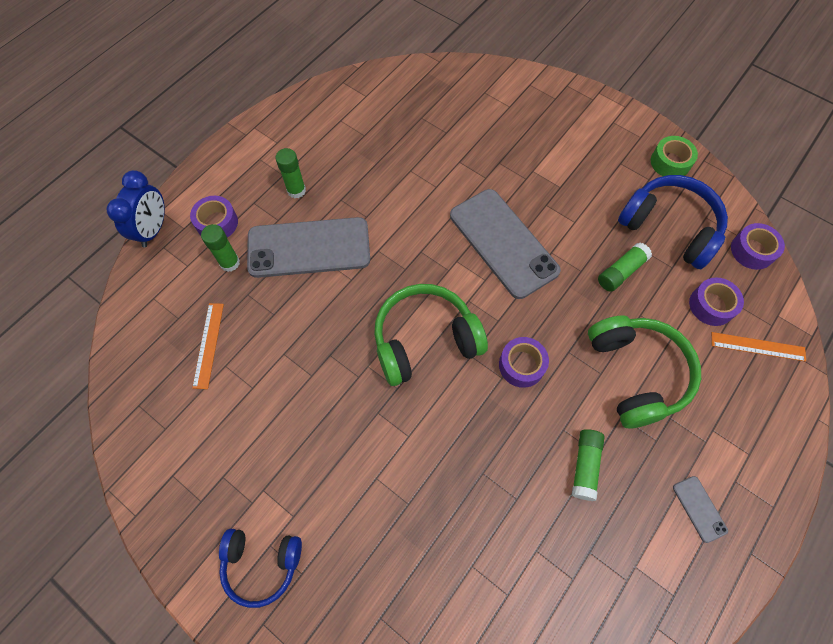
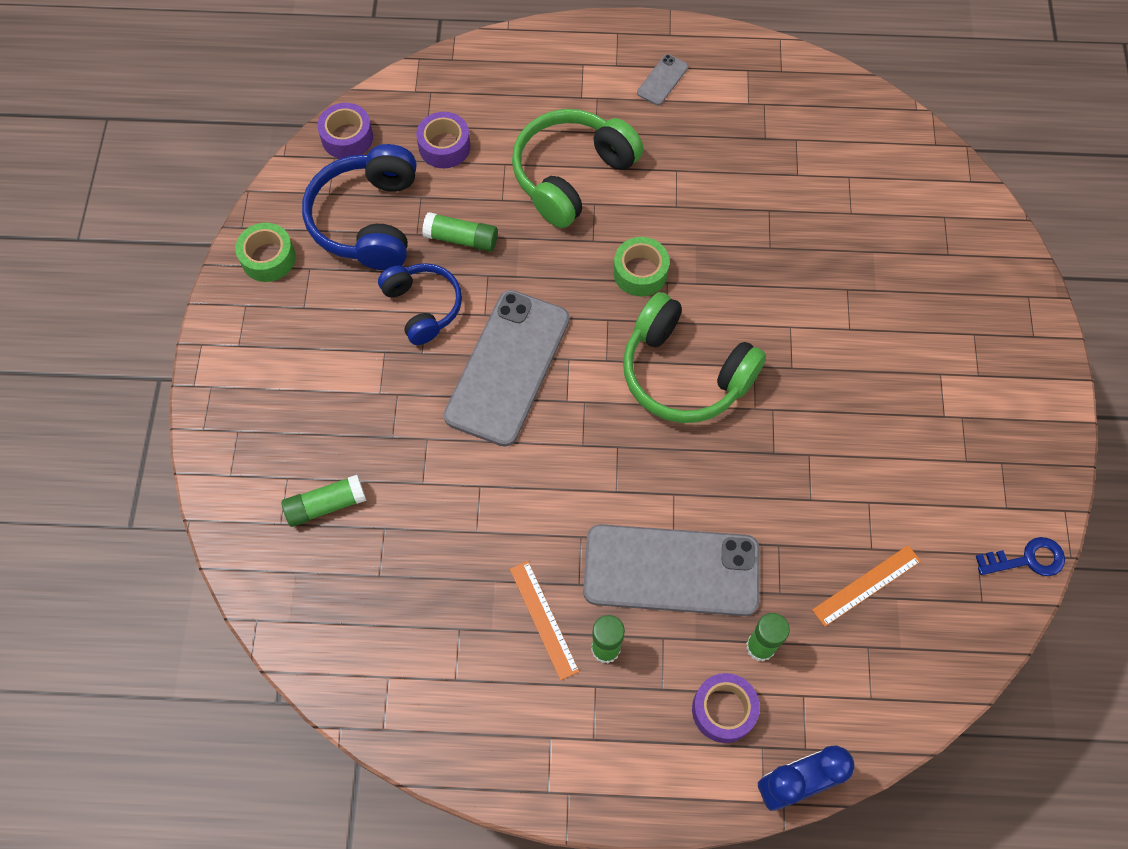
camera: 125 degrees left, 0 degrees up
(133, 458) = (1027, 559): none -> blue key
(261, 564) = (997, 370): blue headphones -> blue headphones (423, 307)
(309, 248) = (671, 570): grey phone -> grey phone turned 45 degrees counterclockwise
(521, 365) = (640, 272): purple tape -> green tape
(585, 466) = (695, 174): green glue stick -> green glue stick (326, 505)
(758, 346) = (464, 94): orange ruler -> orange ruler (544, 619)

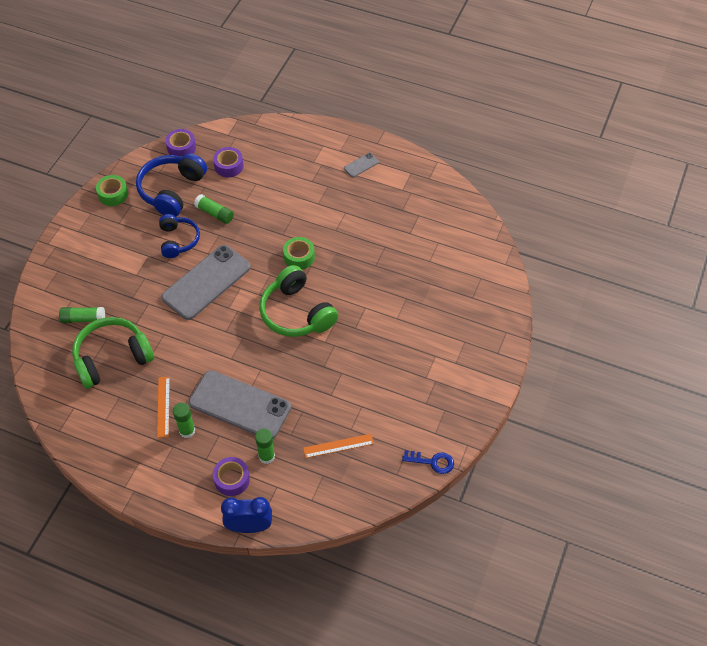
camera: 20 degrees right, 10 degrees down
(571, 175) = (287, 199): green headphones -> green headphones (112, 358)

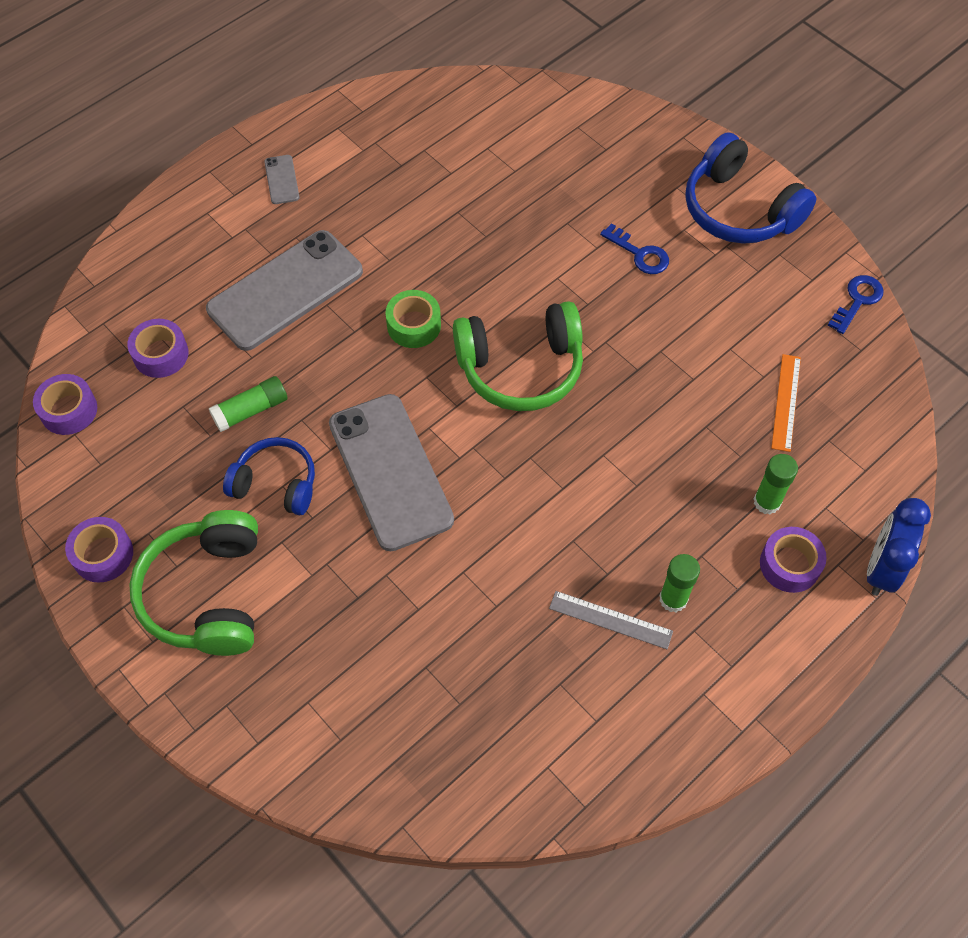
camera: 65 degrees left, 5 degrees up
(83, 319) = (362, 692): green glue stick -> none
(112, 358) = (472, 670): green headphones -> green headphones (207, 594)
(113, 194) = (103, 554): green tape -> purple tape
(163, 406) = (610, 620): orange ruler -> grey ruler
(171, 191) = (157, 457): blue headphones -> blue headphones (739, 210)
(240, 405) = (657, 506): grey phone -> grey phone (285, 290)
(404, 340) = (639, 254): none -> blue key

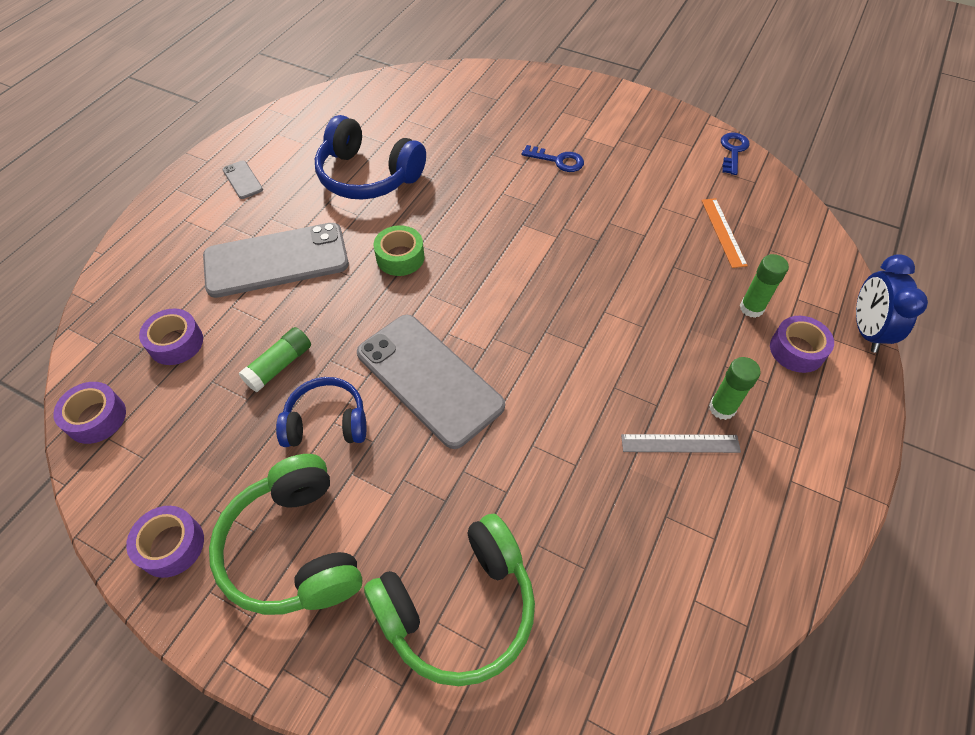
camera: 20 degrees left, 5 degrees down
(285, 290) = (276, 260): grey phone -> grey phone turned 45 degrees clockwise
(521, 368) = (504, 265): green headphones -> green headphones (459, 608)
(739, 210) = (615, 114): blue headphones -> blue headphones (368, 176)

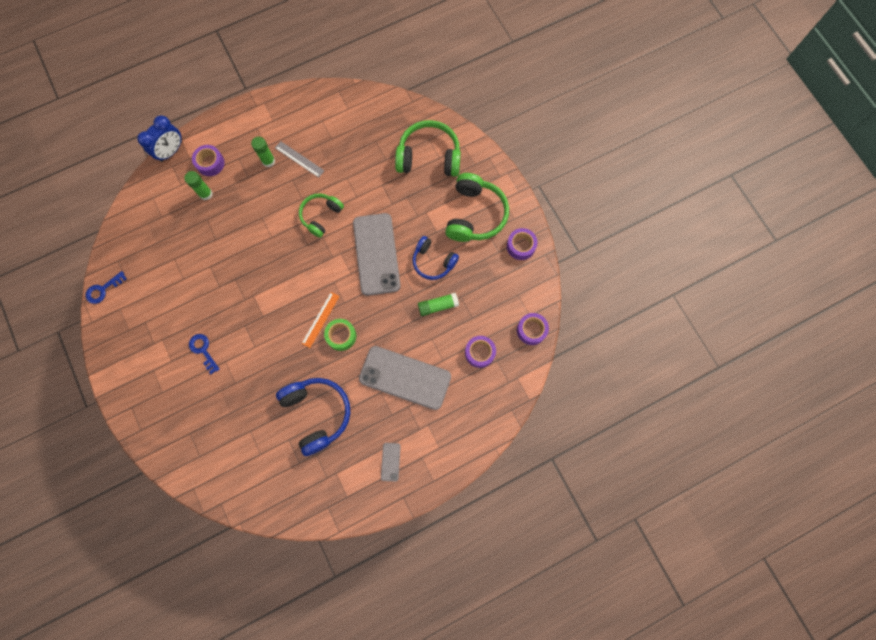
camera: 145 degrees left, 20 degrees up
(561, 380) = (321, 216): none -> green headphones
(723, 232) = (170, 241): orange ruler -> orange ruler (320, 319)

